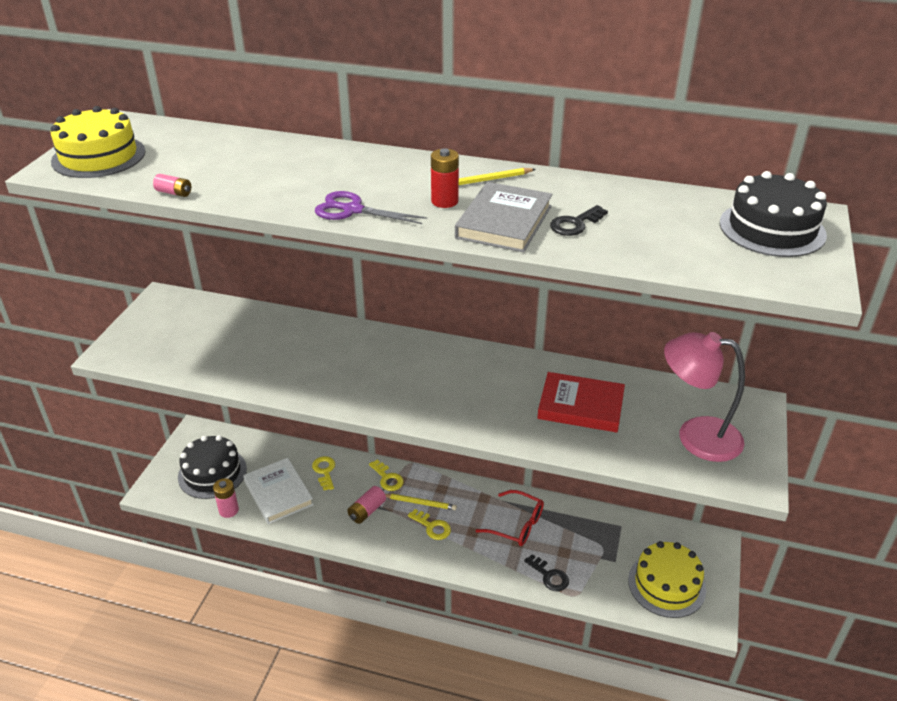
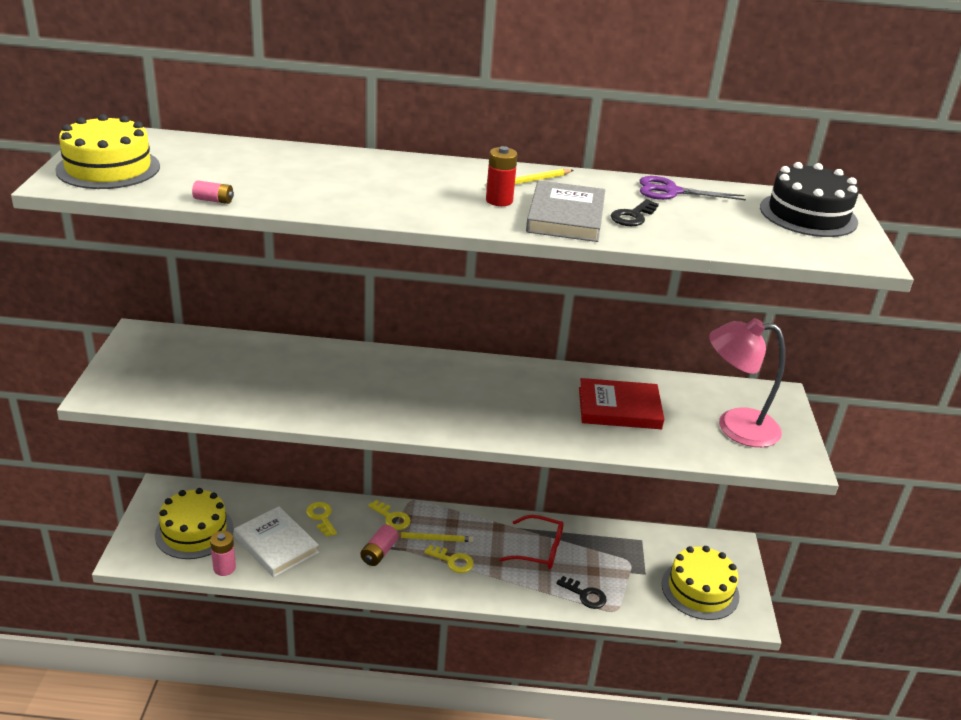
camera: 15 degrees left, 5 degrees down
(212, 473) = (194, 531): black cake -> yellow cake
(352, 210) = (411, 211): purple scissors -> purple scissors (671, 191)

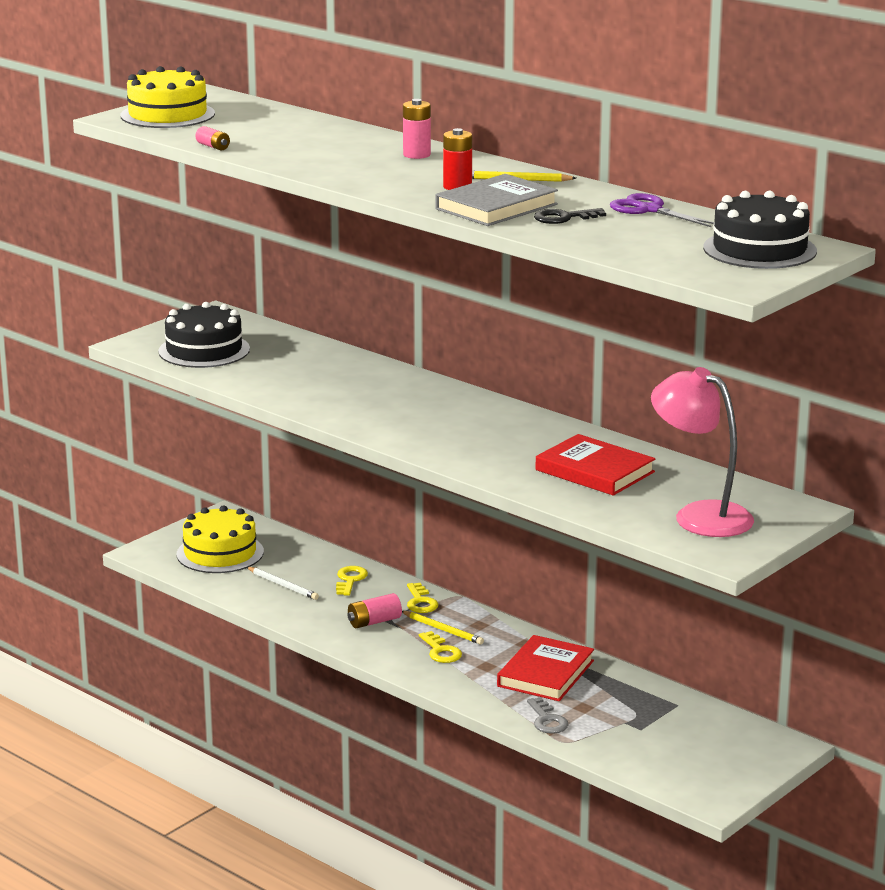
camera: 40 degrees right, 10 degrees down
(175, 380) = (204, 350): none -> black cake
(224, 568) = (217, 586): pink battery -> pink battery (416, 155)
(276, 544) = (283, 585): white book -> white pencil
(539, 550) = (545, 673): red glasses -> red book
(585, 595) = (547, 720): black key -> grey key
(700, 590) = (687, 761): yellow cake -> none

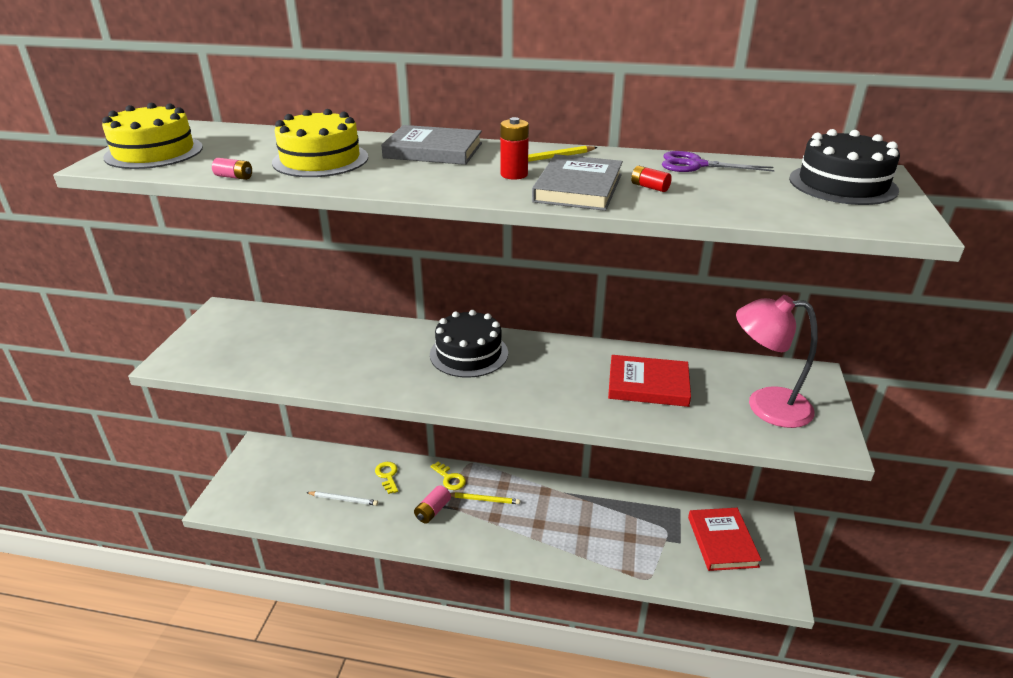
camera: 30 degrees left, 10 degrees up
(204, 350) = (239, 351): black cake -> black cake (469, 353)
(220, 553) = (276, 484): yellow cake -> yellow cake (320, 160)
(416, 155) = (433, 150): pink battery -> grey book
(441, 651) = (498, 522): yellow key -> none
(545, 673) = (580, 514): red book -> red book (722, 541)
(547, 720) = (619, 561): grey key -> none
(564, 218) = (649, 187): black key -> red battery

